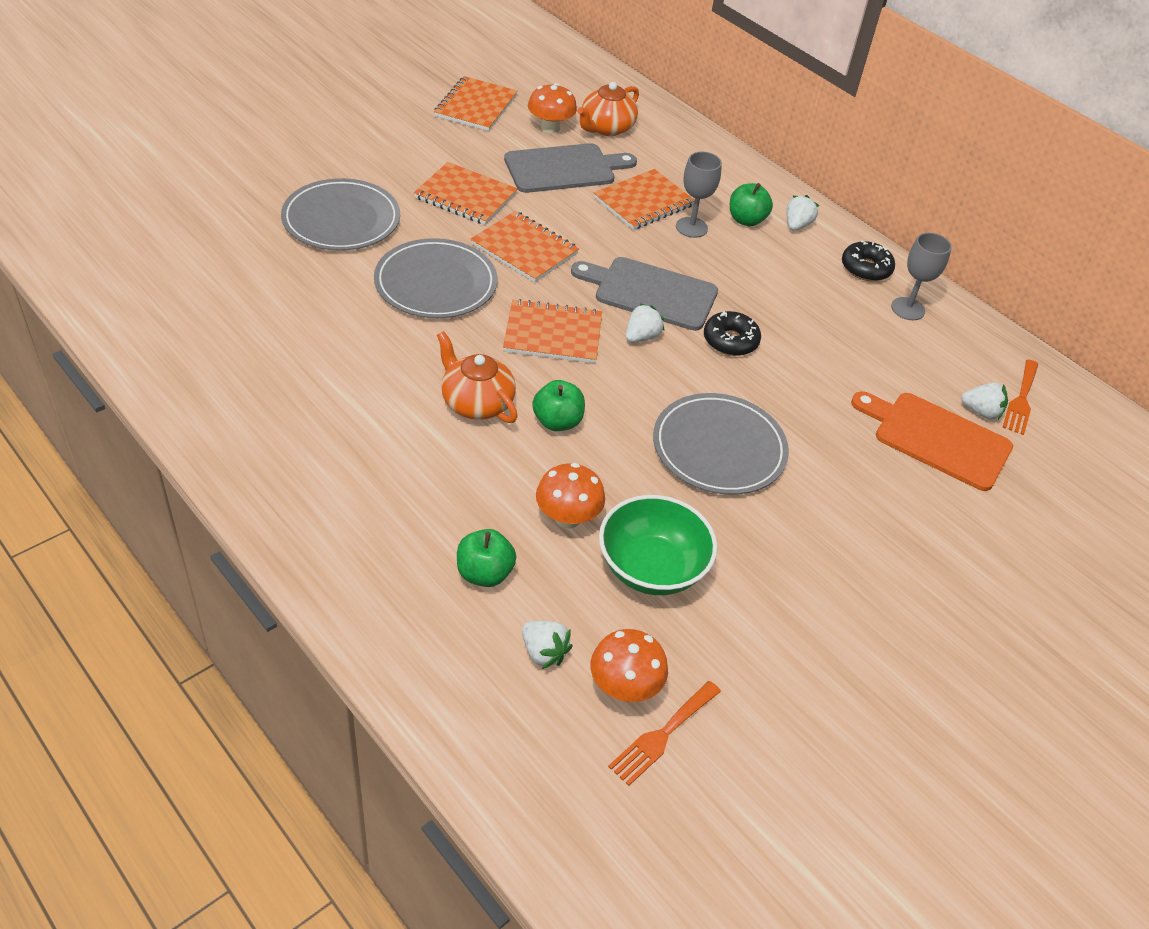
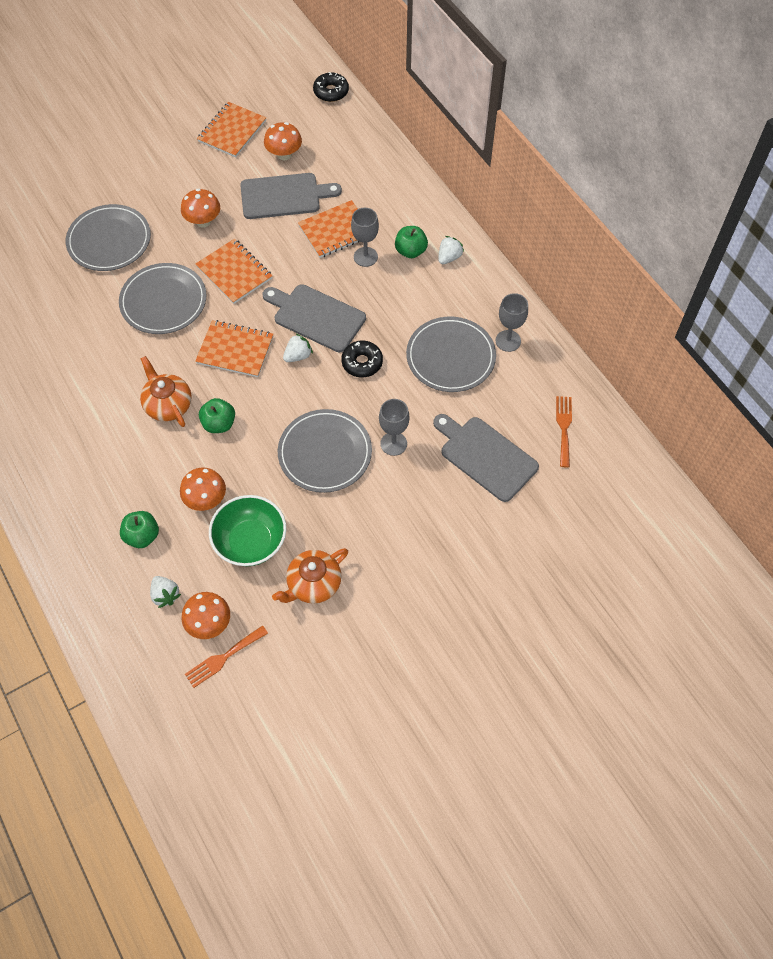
camera: 15 degrees right, 15 degrees up
(465, 196) = (203, 221): orange notebook -> orange mushroom
(606, 128) = (328, 155): orange teapot -> orange teapot (313, 584)
(808, 431) = (393, 443): none -> grey goblet
(843, 329) = (450, 357): none -> grey plate
(866, 268) = (489, 301): black donut -> black donut (331, 92)
(936, 439) = (485, 456): orange cutting board -> grey cutting board
(981, 412) = (528, 436): white strawberry -> none
(1021, 400) = (564, 428): orange fork -> orange fork turned 150 degrees clockwise

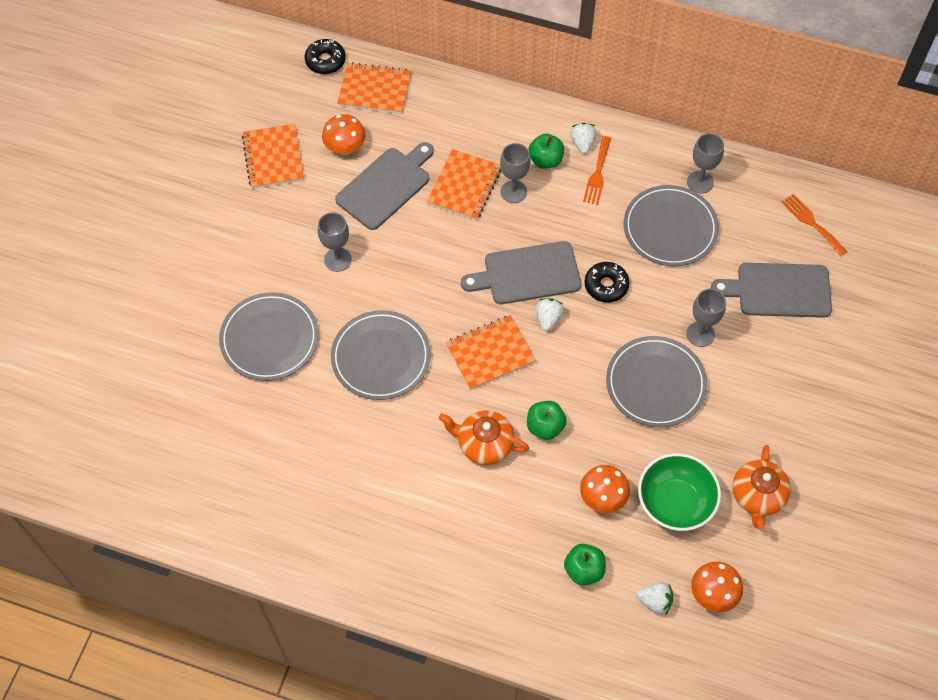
camera: 40 degrees left, 0 degrees up
(203, 221) = (338, 259): orange mushroom -> grey goblet
(223, 658) = (752, 611): orange fork -> orange fork (597, 174)
(234, 272) = (416, 286): orange notebook -> orange notebook (374, 90)

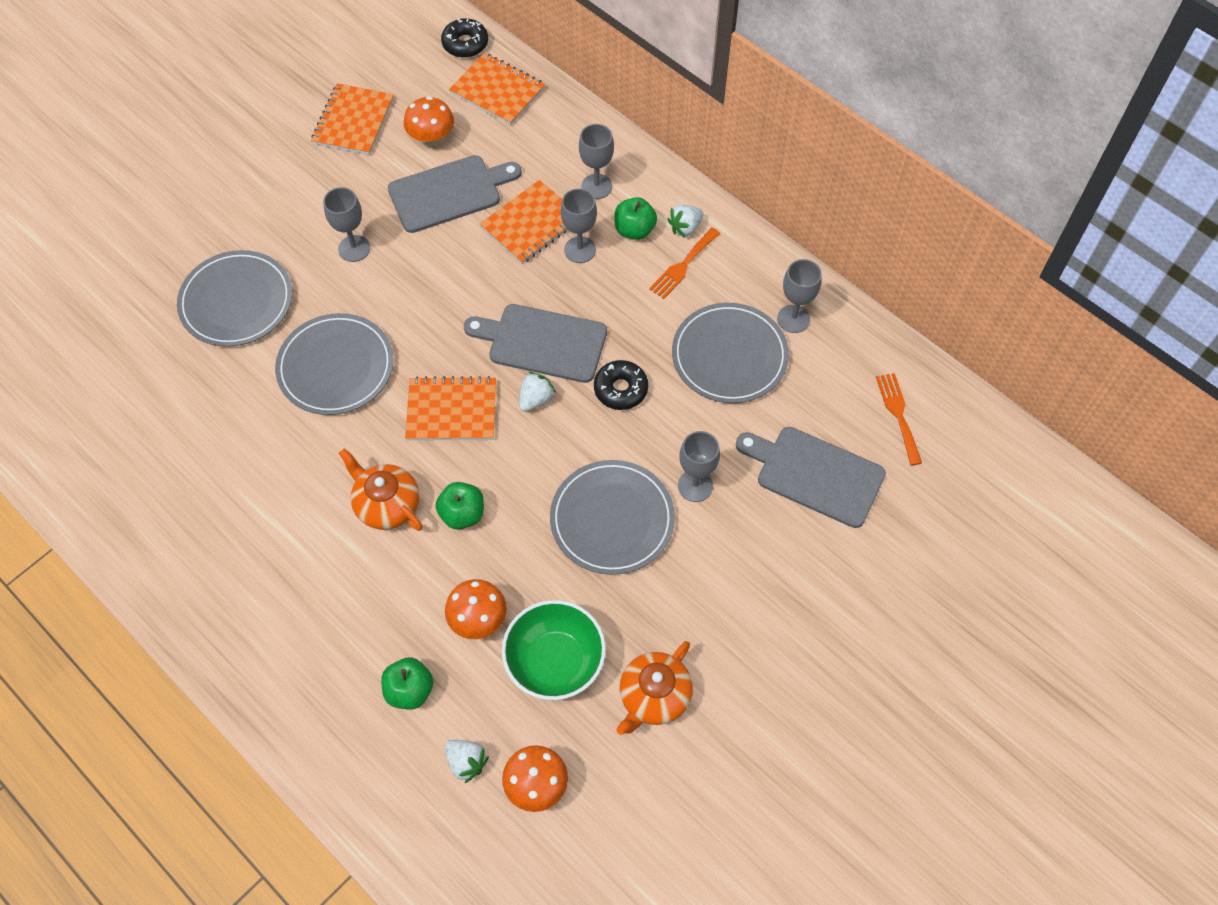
camera: 25 degrees right, 0 degrees up
(497, 137) = (596, 186): none -> grey goblet
(582, 144) = (685, 228): white strawberry -> white strawberry turned 150 degrees counterclockwise

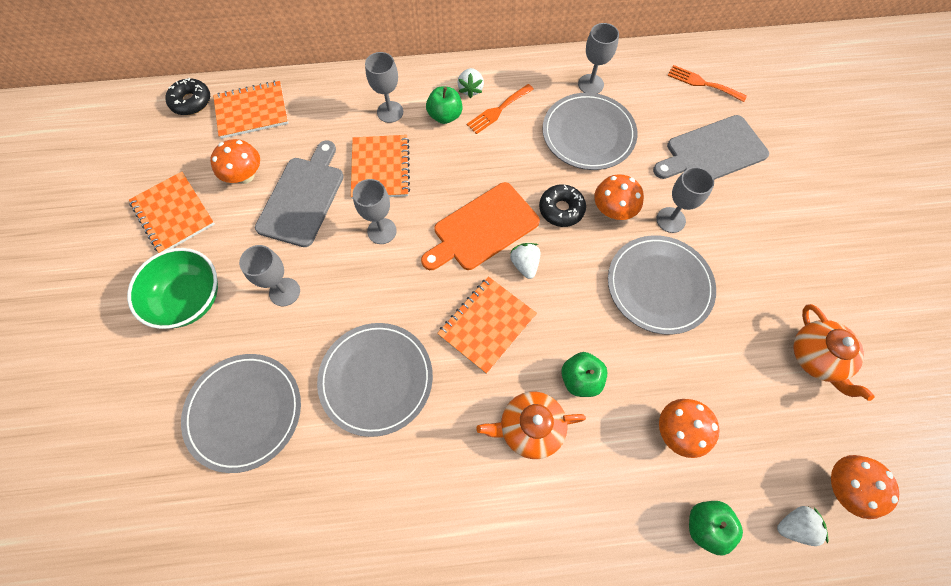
camera: 50 degrees left, 5 degrees up
(542, 342) = (482, 228): grey cutting board -> orange cutting board
(555, 661) = (748, 402): green bowl -> green bowl (189, 299)
(580, 250) = (430, 155): grey goblet -> grey goblet (382, 231)
(659, 431) = (613, 210): none -> orange mushroom
(683, 266) = (498, 110): orange fork -> orange fork turned 60 degrees clockwise

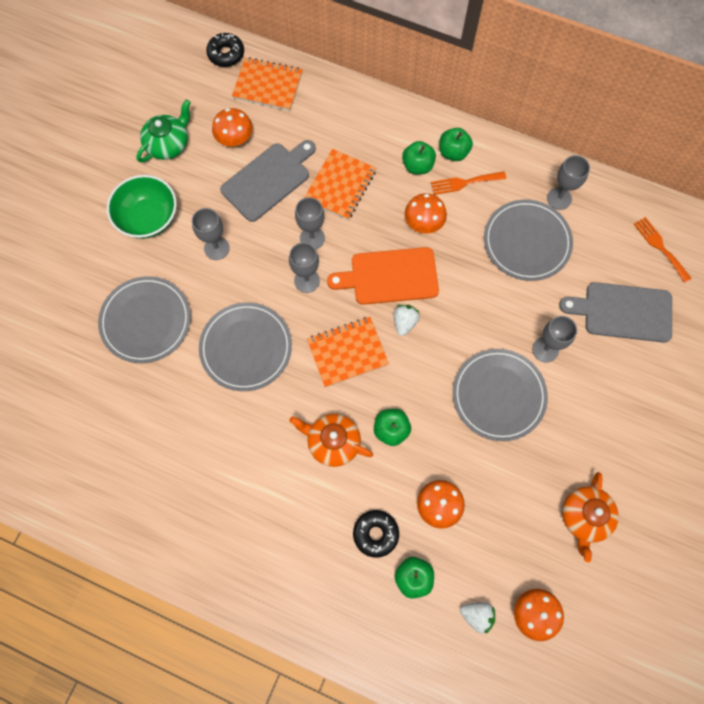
camera: 30 degrees right, 5 degrees up
(173, 214) = (168, 144): orange notebook -> green teapot
(390, 112) = (375, 140): grey goblet -> grey goblet (307, 280)
(470, 89) = (453, 152): white strawberry -> green apple
(561, 209) = (461, 294): black donut -> black donut (375, 534)
(613, 210) = (503, 317): orange mushroom -> orange mushroom (423, 223)

